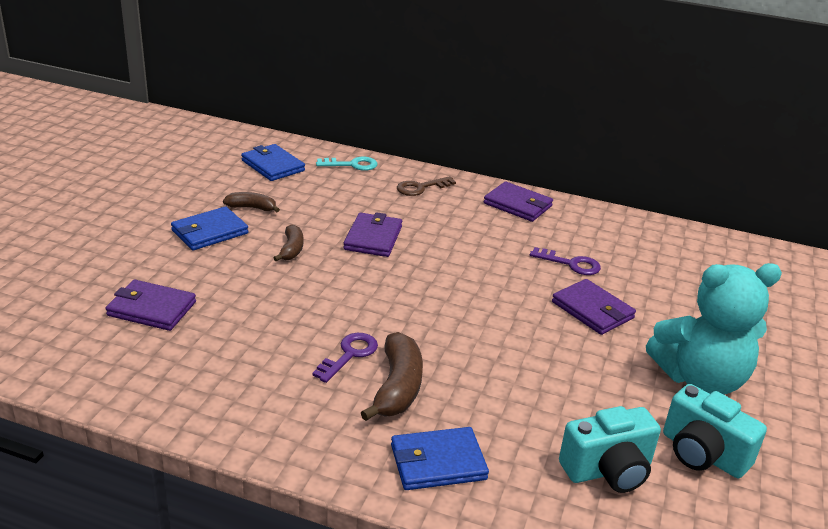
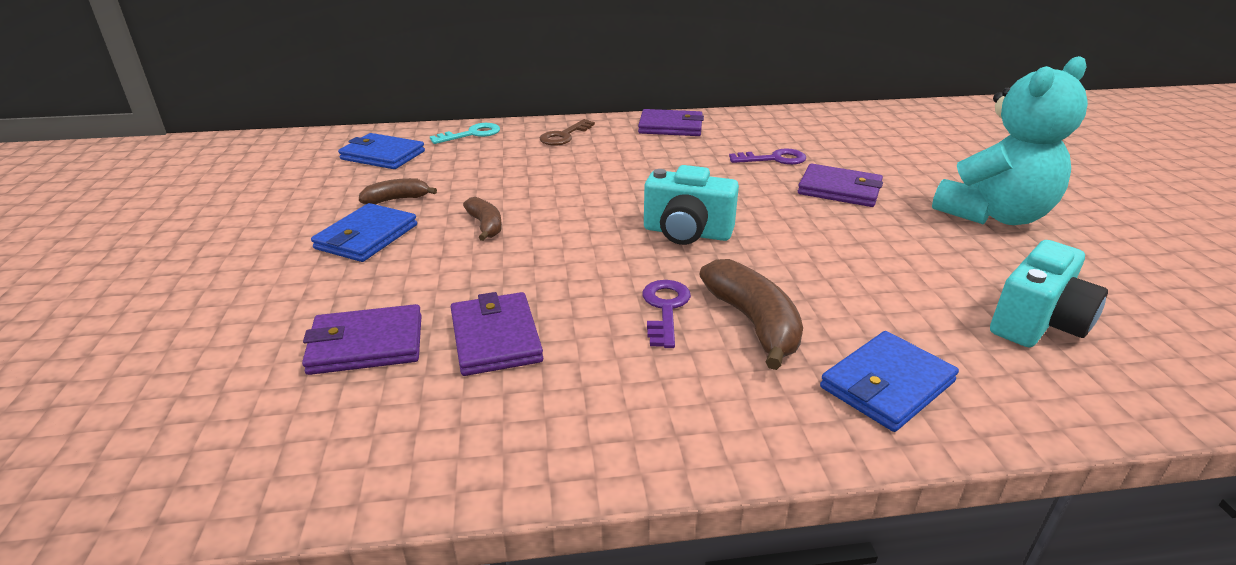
camera: 25 degrees left, 0 degrees up
(373, 238) = (564, 190): purple wallet -> purple wallet (495, 338)
(702, 454) = (1082, 276): turquoise camera -> turquoise camera (687, 233)

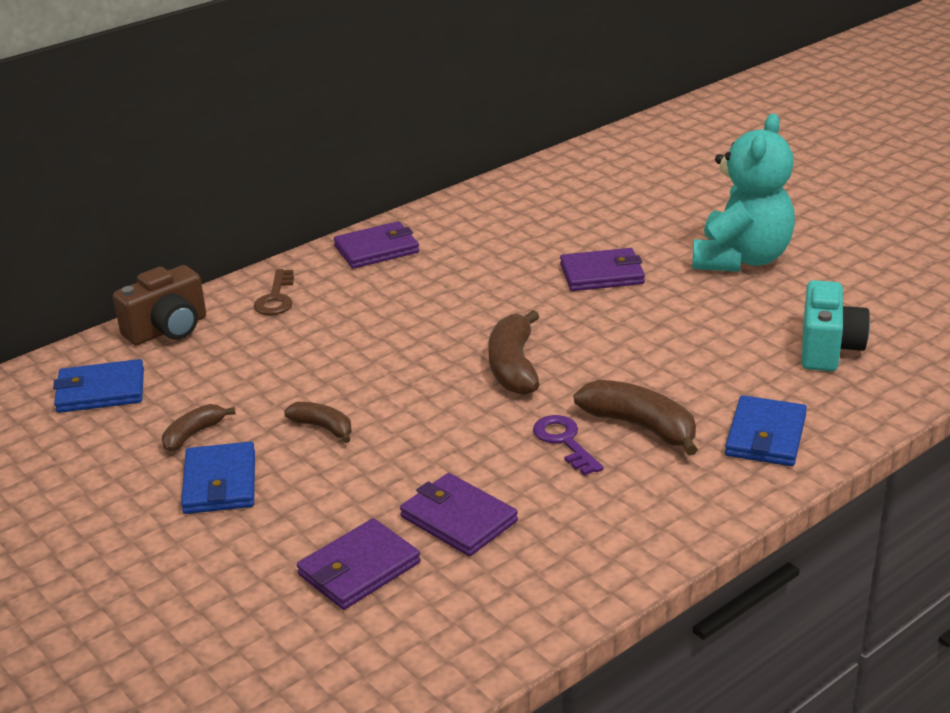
camera: 30 degrees left, 0 degrees up
(472, 134) = (168, 330): turquoise key -> brown camera
(687, 233) = (514, 366): turquoise camera -> brown banana
(774, 159) = (516, 258): purple key -> none

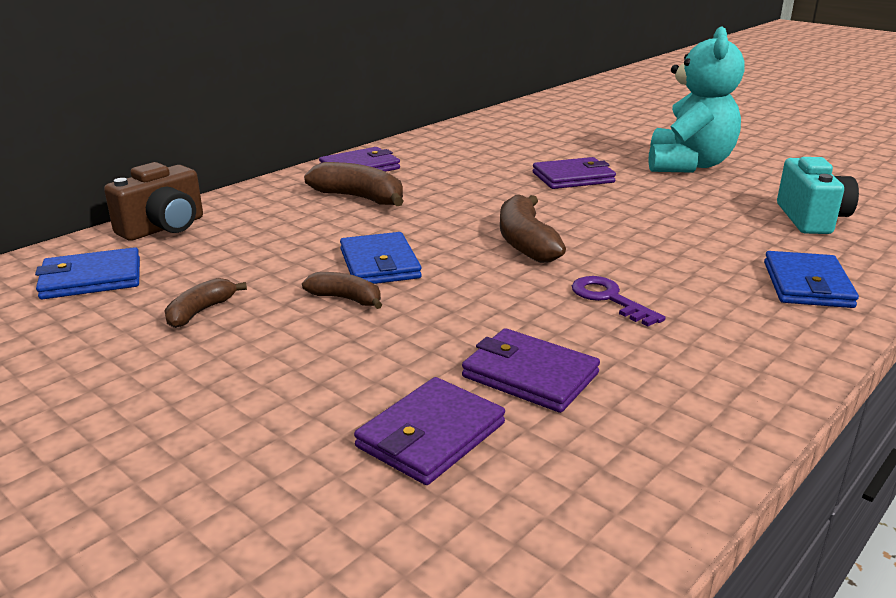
camera: 10 degrees left, 5 degrees down
(220, 483) = (238, 355): blue wallet -> blue wallet (379, 264)
(276, 298) = (272, 202): brown key -> none
(640, 426) = (679, 283): brown banana -> brown banana (359, 198)

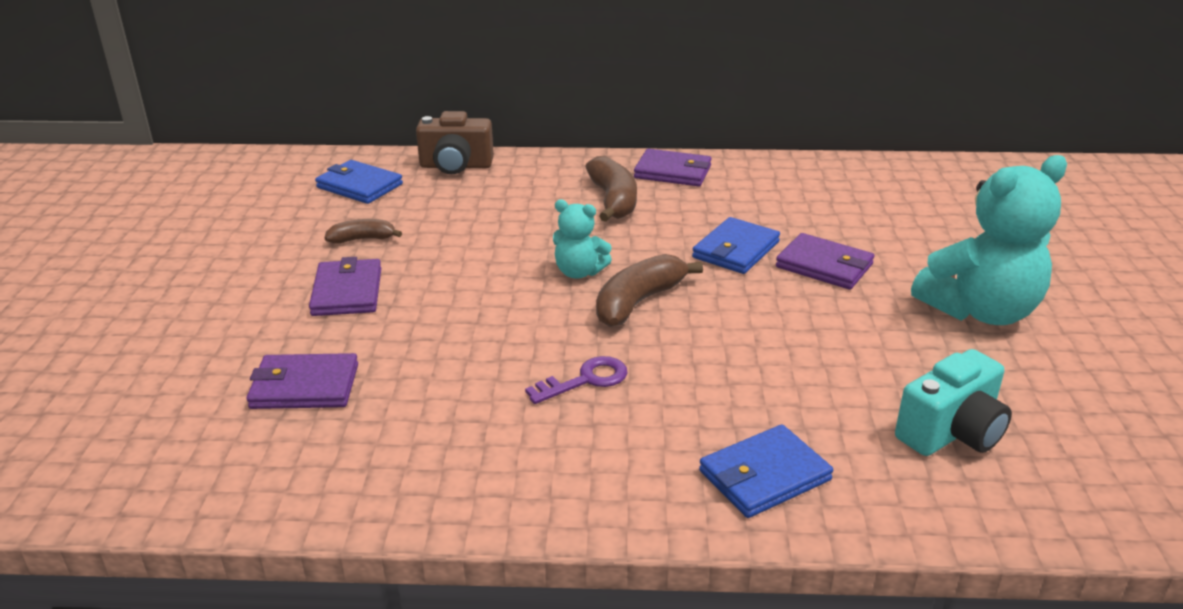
camera: 50 degrees right, 5 degrees up
(346, 299) = (441, 276): brown banana -> none
(379, 264) = (511, 262): blue wallet -> blue wallet (736, 250)
(444, 246) = (579, 272): none -> turquoise teddy bear
(529, 375) = (419, 392): purple wallet -> purple wallet (347, 292)
(609, 299) = (585, 380): purple key -> purple key turned 45 degrees clockwise

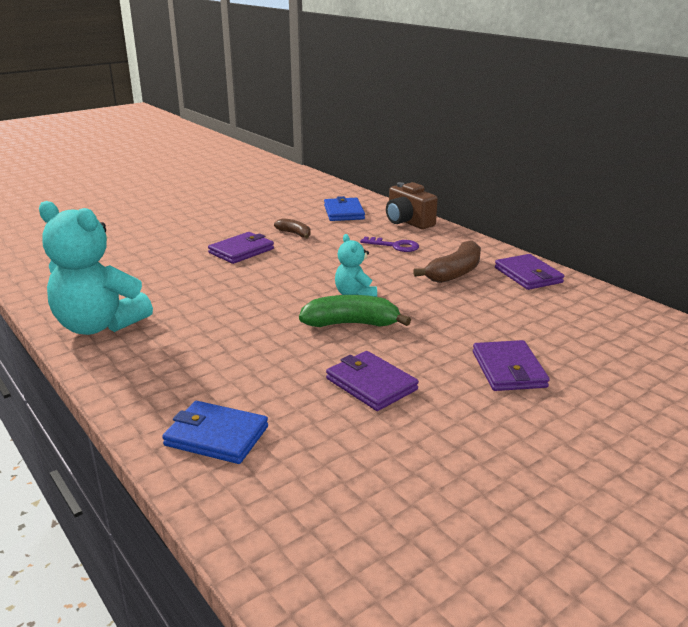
camera: 50 degrees right, 5 degrees down
(304, 386) = (149, 276): purple wallet -> purple wallet (371, 384)
(585, 380) = (245, 340): purple key -> purple key (394, 246)
(639, 302) = (351, 324): brown banana -> green banana
(736, 250) = (469, 331): blue wallet -> none
(951, 433) = (362, 502): turquoise camera -> none
(980, 311) = (565, 461): turquoise teddy bear -> turquoise teddy bear (99, 325)

